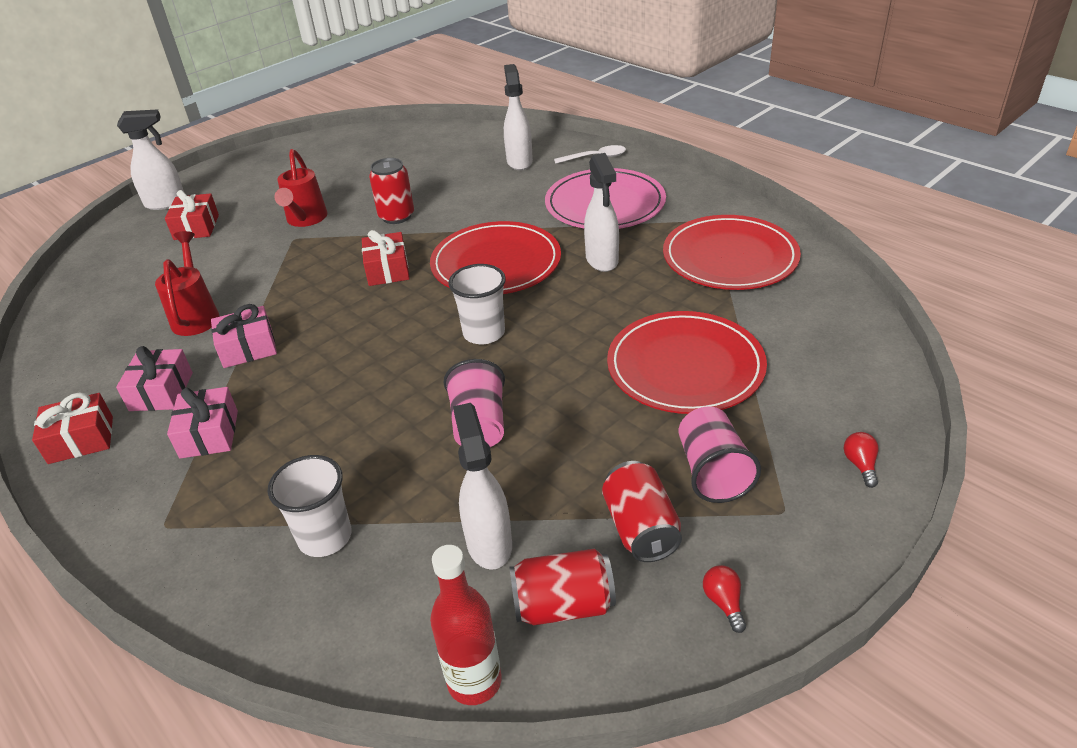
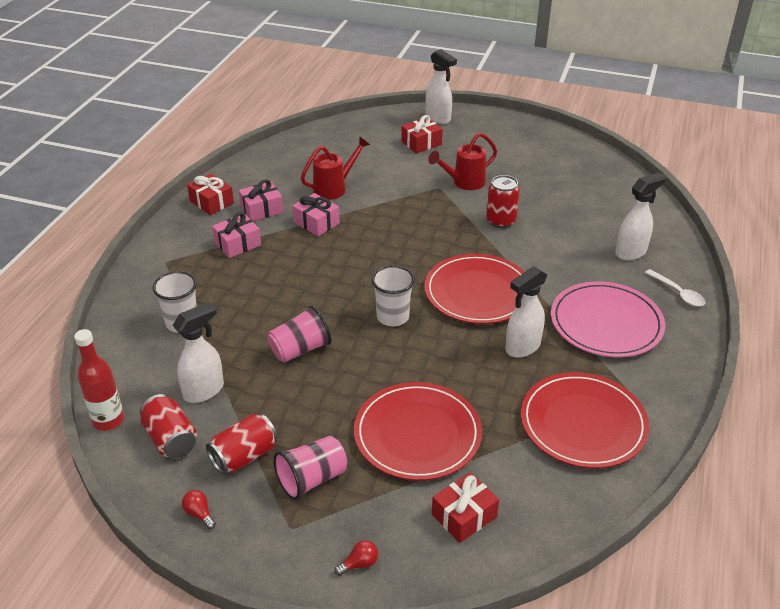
camera: 60 degrees right, 0 degrees up
(387, 270) = (433, 244): red gift -> red gift (464, 516)
(724, 602) = (199, 514): red light bulb -> red light bulb turned 90 degrees counterclockwise

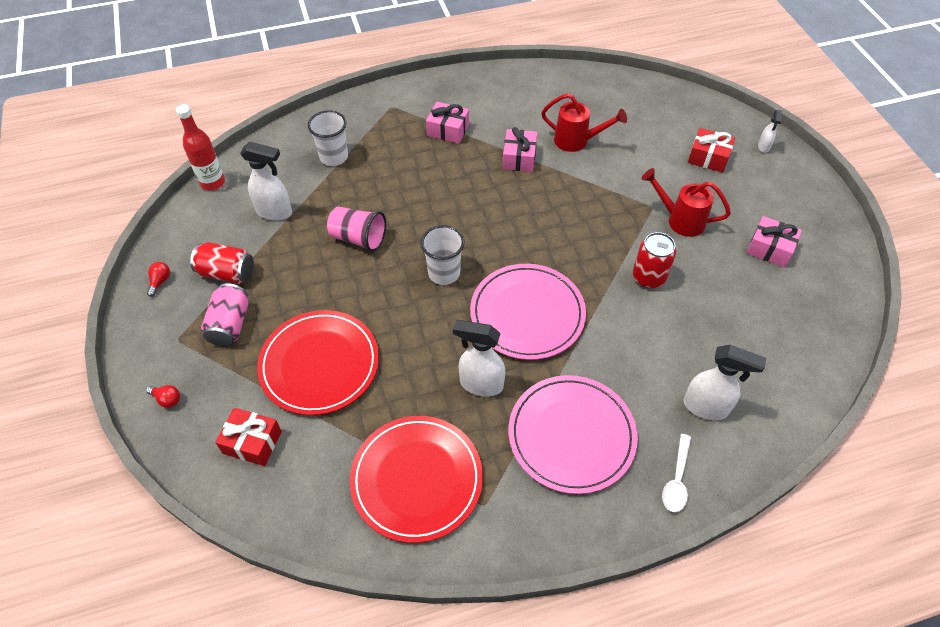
camera: 55 degrees right, 15 degrees up
(171, 439) = (217, 224): red can -> none
(212, 202) = (483, 85): red gift -> none
(262, 210) = (503, 117): pink gift -> pink gift (770, 249)
(312, 479) = (230, 324): pink cup -> pink can
(438, 118) = (763, 147): white spray bottle -> white spray bottle, size x0.54
(478, 292) = (527, 314): red plate -> pink plate

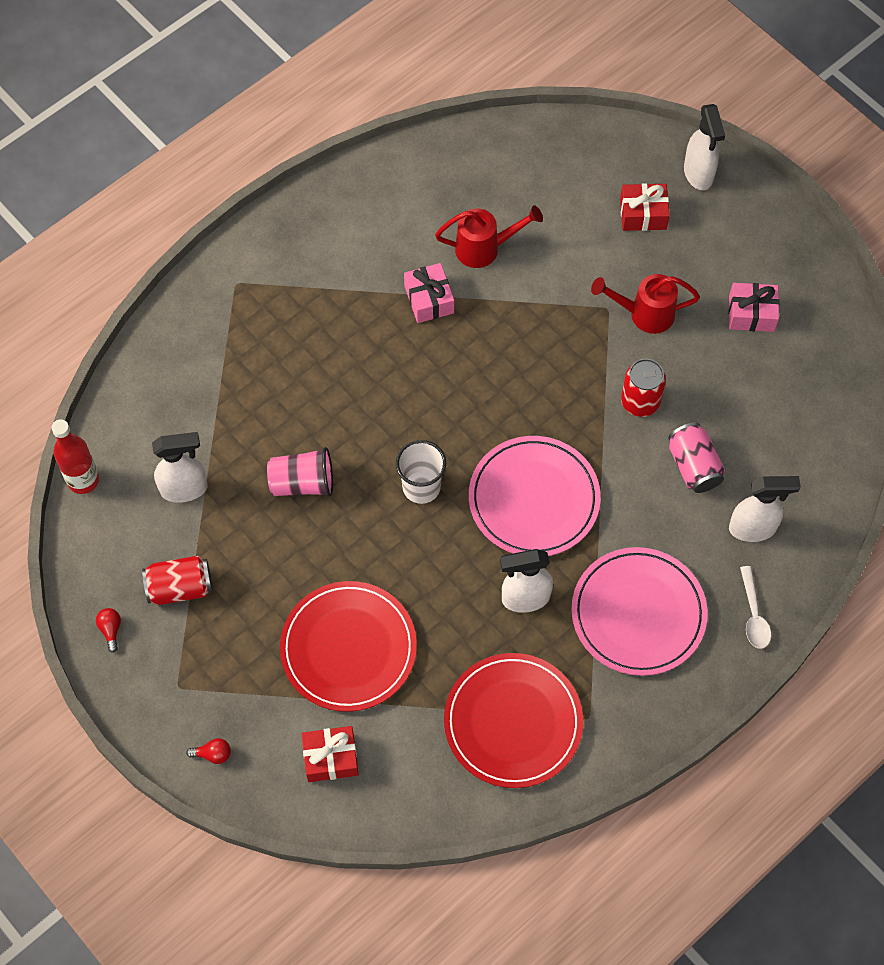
camera: 25 degrees left, 10 degrees up
(230, 324) = (224, 646): pink can -> pink can (693, 466)
(334, 157) = (208, 385): white cup -> none
(448, 130) = (324, 292): pink gift -> none
(763, 147) = (698, 174): white spray bottle -> white spray bottle, size x1.86

